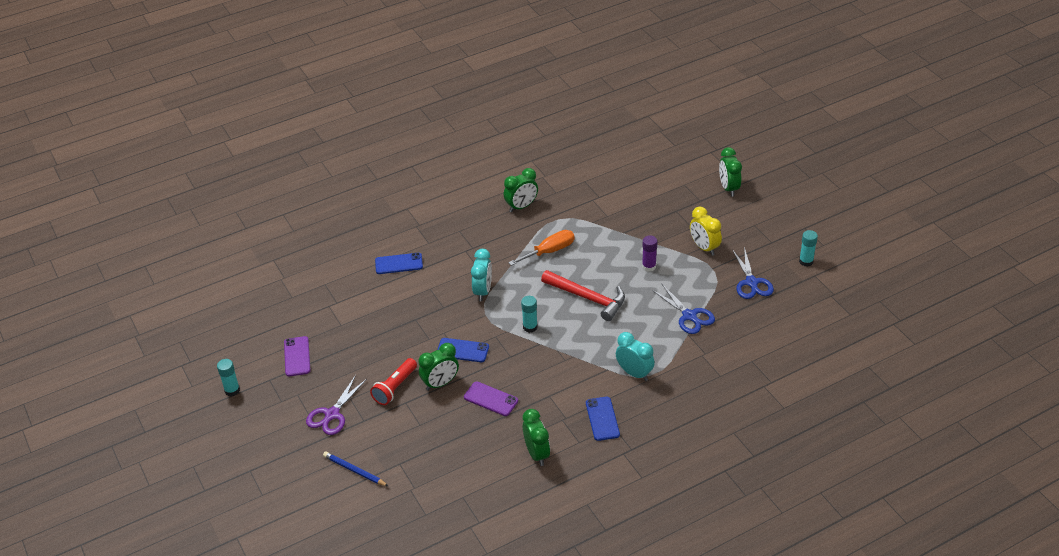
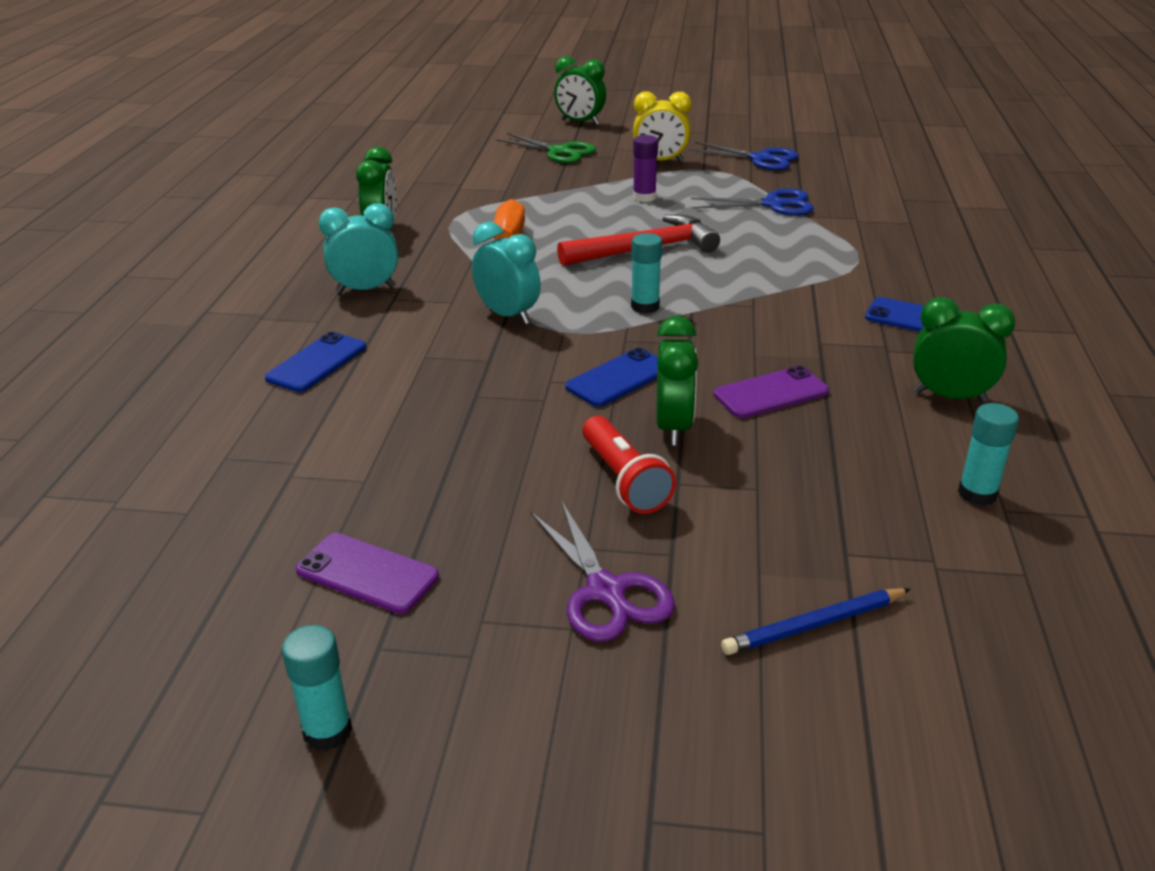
camera: 55 degrees left, 10 degrees down
(634, 373) = (843, 268): turquoise clock -> turquoise clock (366, 290)
(676, 205) = (559, 152): none -> green scissors
(806, 261) = (765, 128): turquoise glue stick -> turquoise glue stick (977, 494)

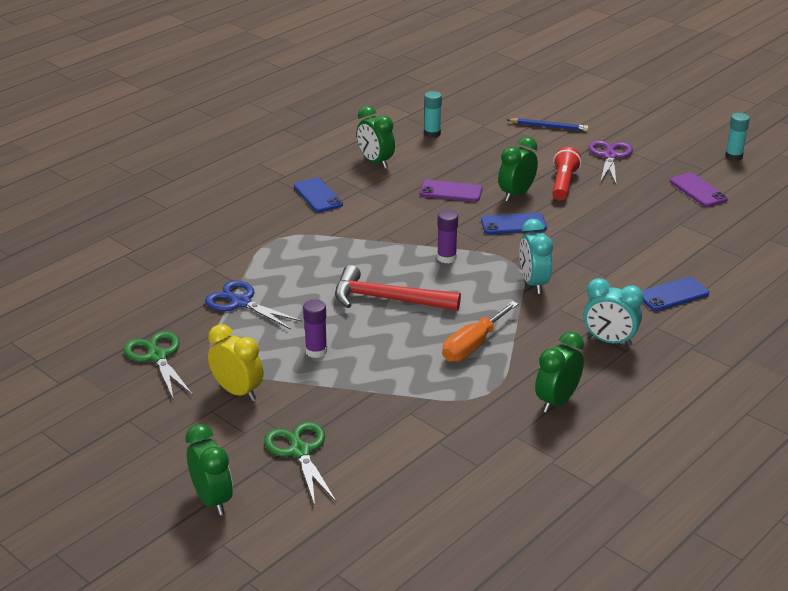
camera: 145 degrees left, 0 degrees up
(645, 306) = (446, 258): turquoise glue stick -> purple glue stick
(760, 159) = (157, 356): blue scissors -> green scissors

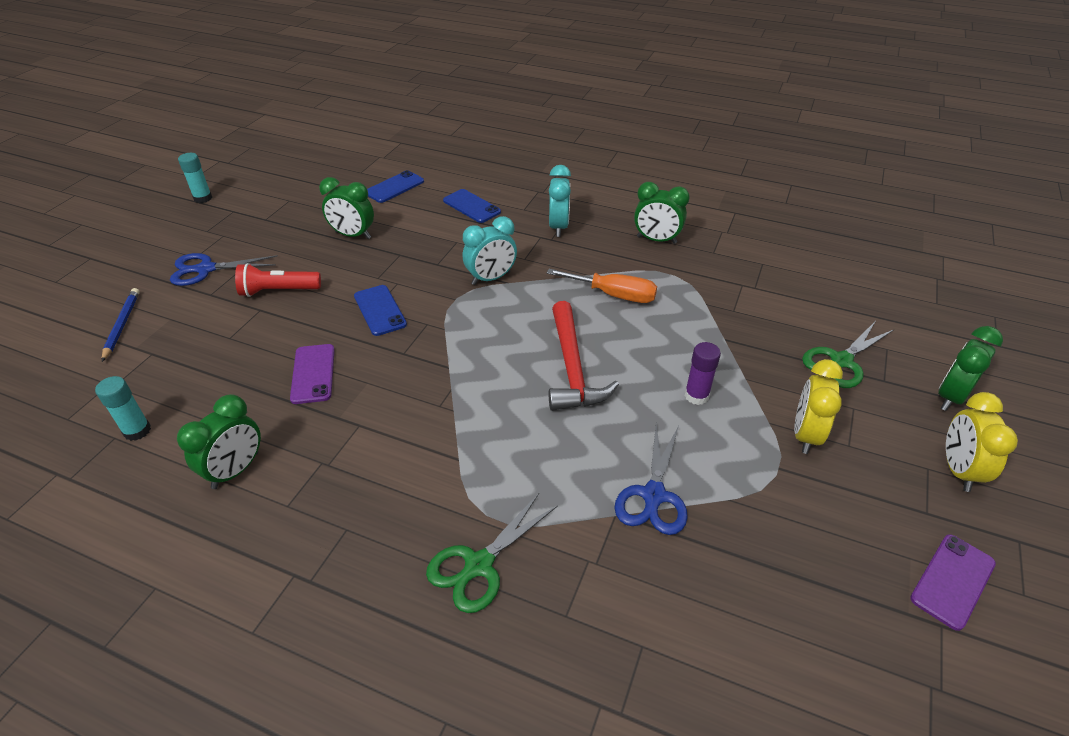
camera: 110 degrees left, 10 degrees up
(145, 457) = (958, 470): none -> yellow clock
(157, 356) = (811, 537): green scissors -> green scissors (479, 565)
(317, 195) = (353, 507): blue phone -> blue phone (394, 187)
(446, 258) = (469, 344): purple glue stick -> none
(516, 194) = (310, 320): green clock -> green clock (353, 235)
(610, 156) = (206, 269): purple scissors -> blue scissors
(698, 190) = (279, 211): purple phone -> purple phone (953, 581)

